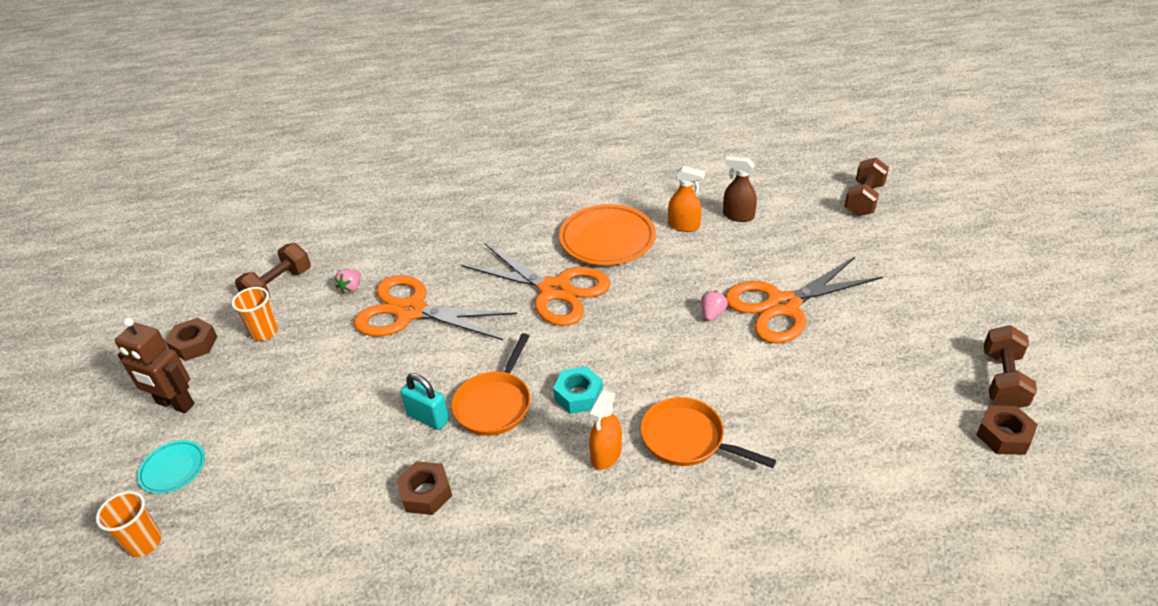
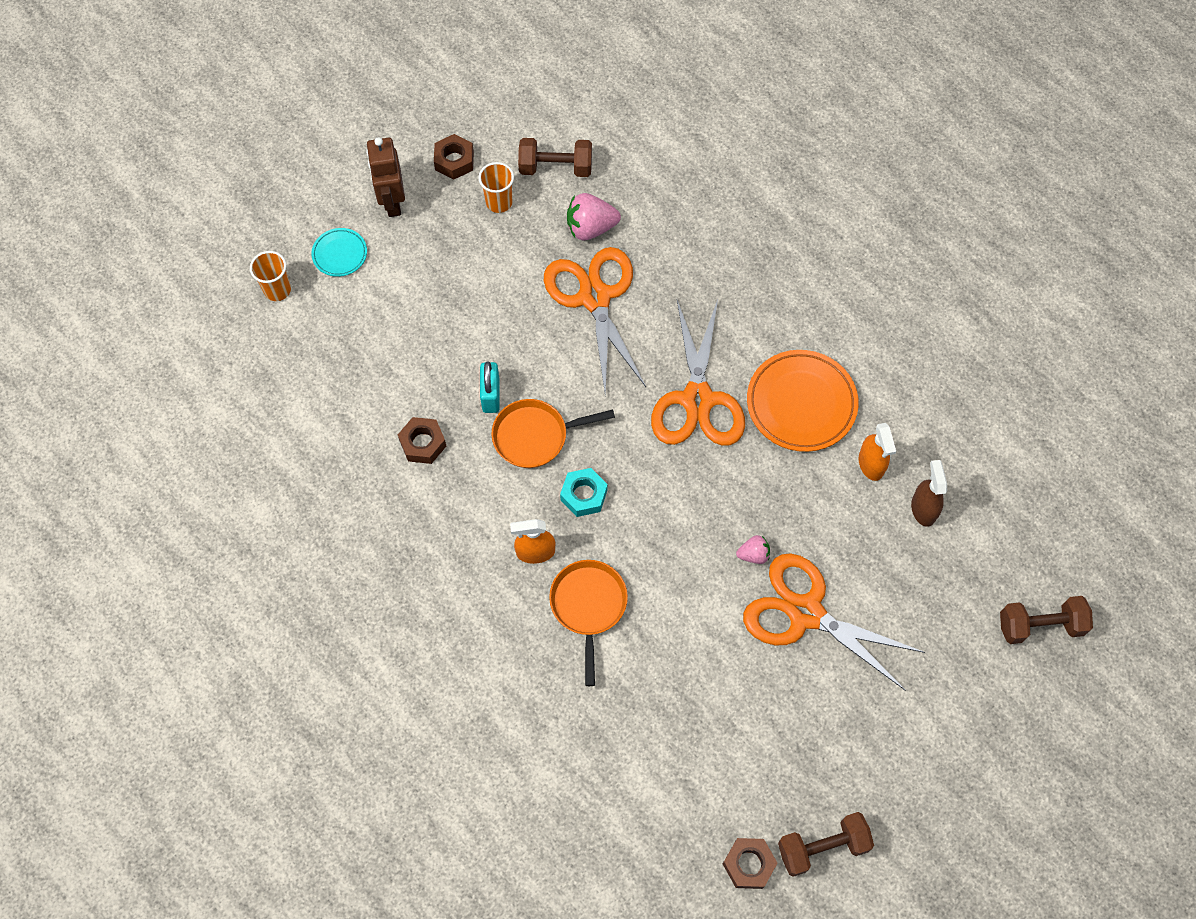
camera: 55 degrees right, 25 degrees up
(351, 288) = (590, 228): pink strawberry -> pink strawberry, size x1.76

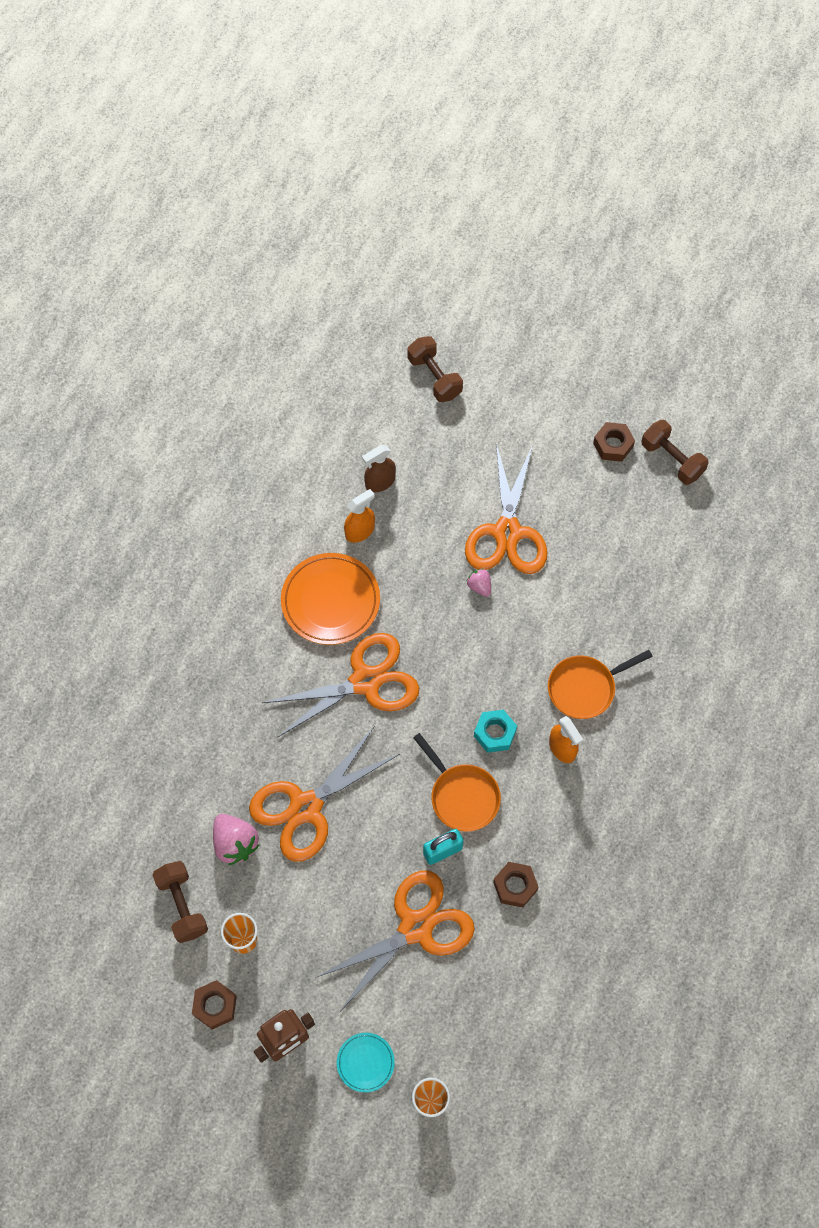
camera: 115 degrees left, 0 degrees up
(432, 342) = (416, 927): none -> orange scissors
(748, 864) = (711, 501): brown nut -> brown nut (613, 445)

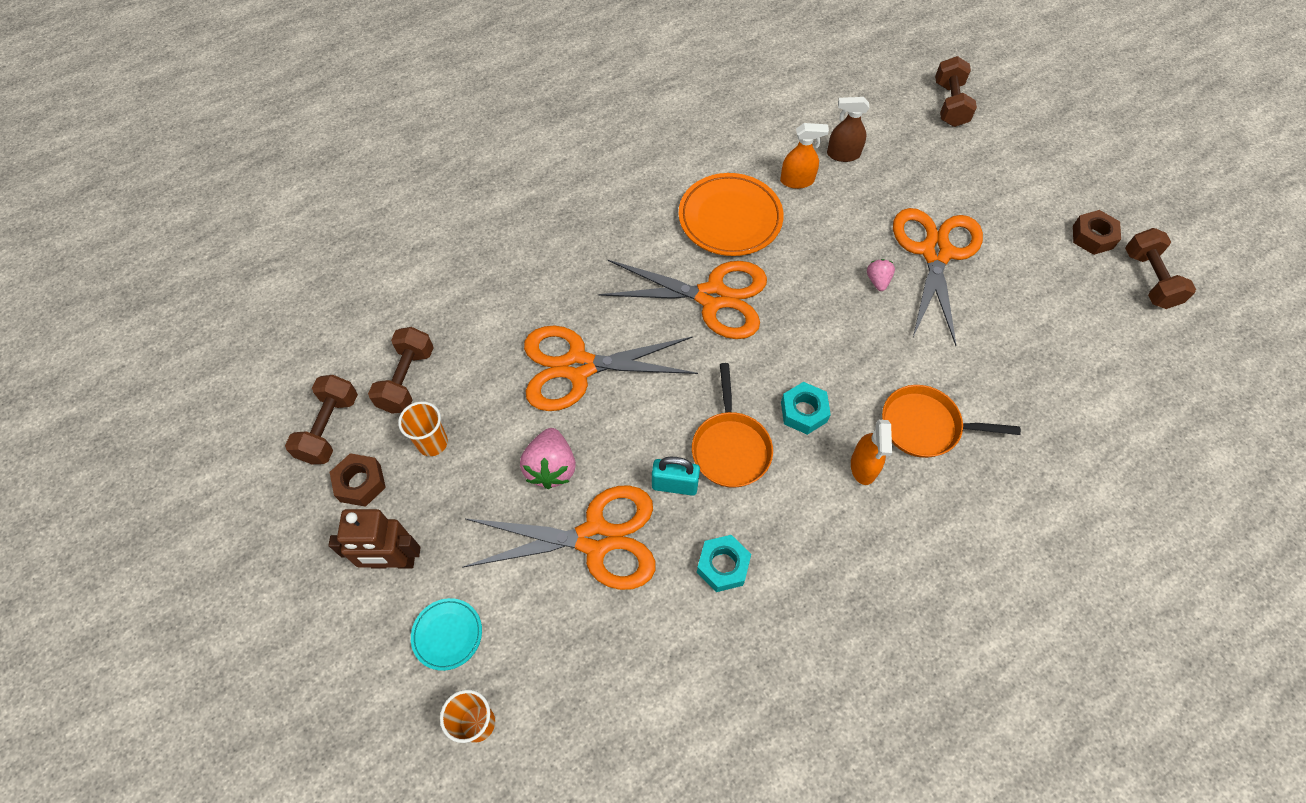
camera: 35 degrees right, 5 degrees down
(155, 983) = (329, 428): none -> brown dumbbell
(235, 843) = (493, 358): pink strawberry -> pink strawberry (551, 467)
(507, 533) = (935, 252): orange scissors -> orange scissors turned 150 degrees clockwise
(515, 886) = (723, 566): brown nut -> turquoise nut

